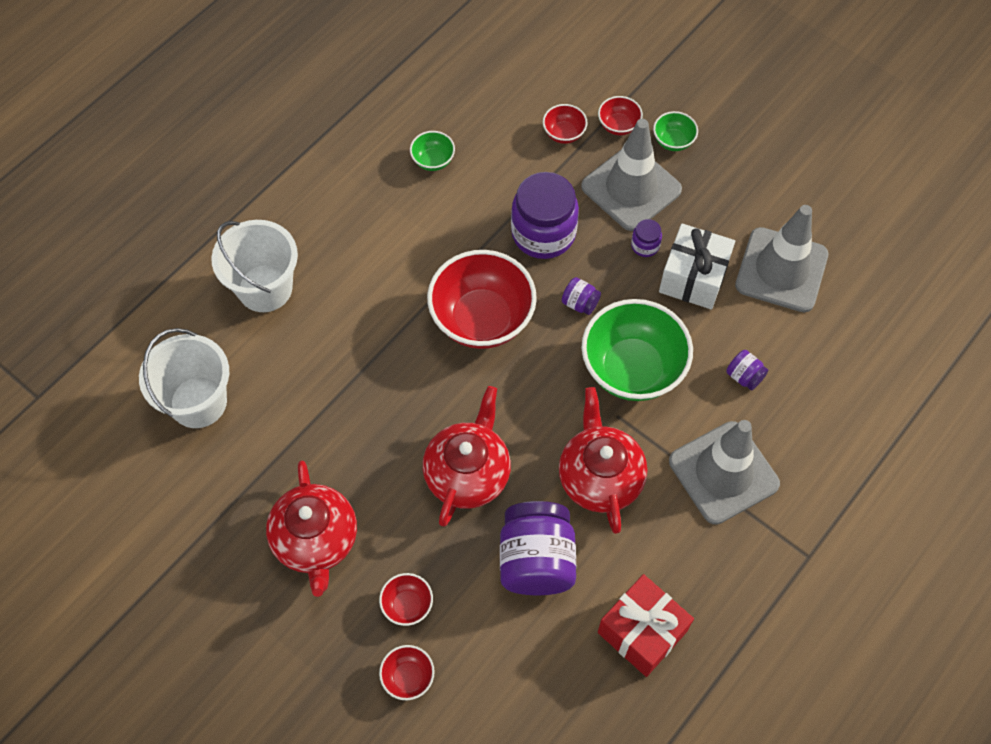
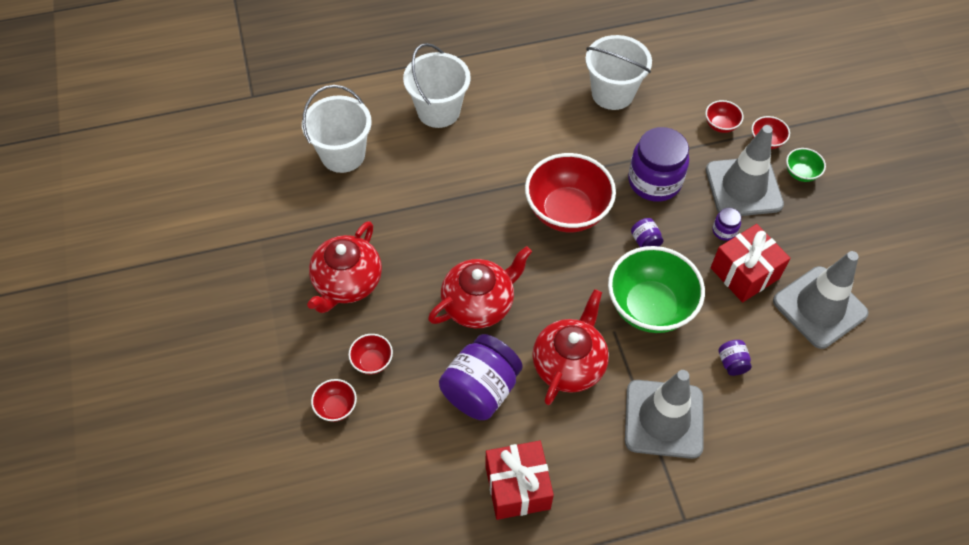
camera: 35 degrees right, 5 degrees down
(433, 161) = (612, 93): green bowl -> white bucket
(693, 278) = (744, 273): white gift -> red gift

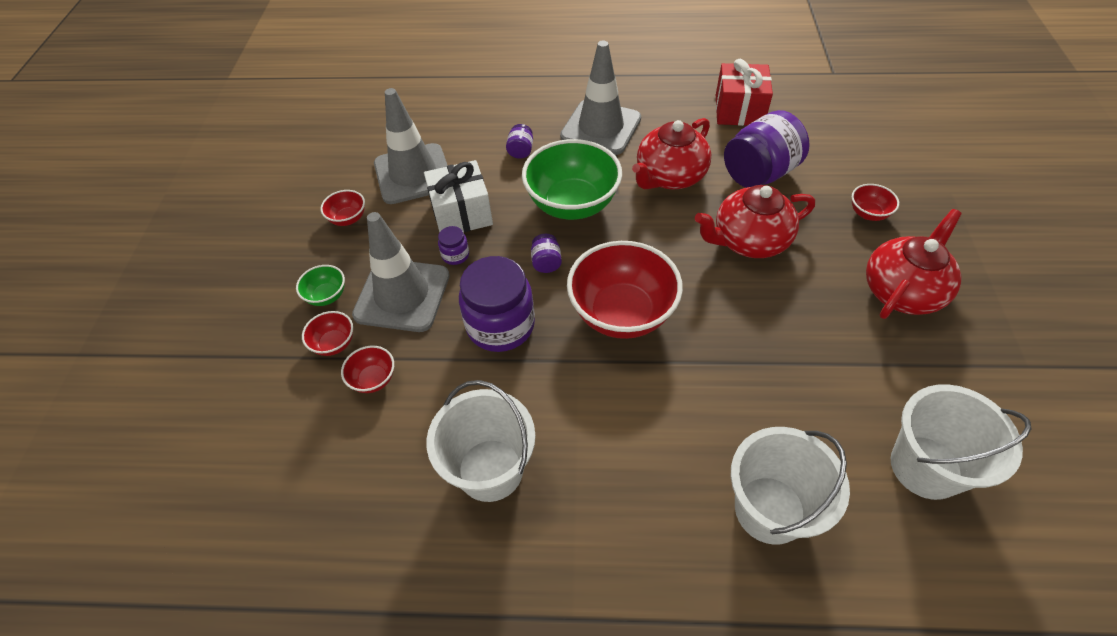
camera: 160 degrees left, 5 degrees down
(336, 407) = (903, 185): red bowl -> red bowl (348, 219)
(744, 273) = (461, 213): red gift -> white gift

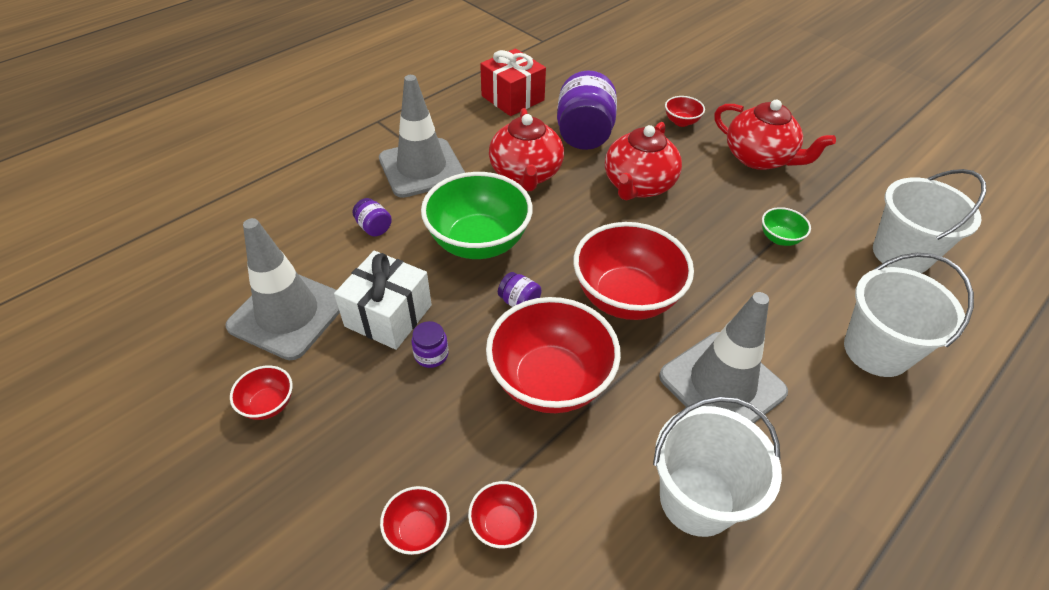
camera: 50 degrees left, 5 degrees down
(327, 296) = (347, 494): green bowl -> green bowl (779, 238)
(402, 295) = (427, 428): grey traffic cone -> grey traffic cone (722, 384)
(500, 325) = (550, 381): purple jar -> red bowl
(902, 291) = (759, 158): red teapot -> red teapot turned 135 degrees clockwise

